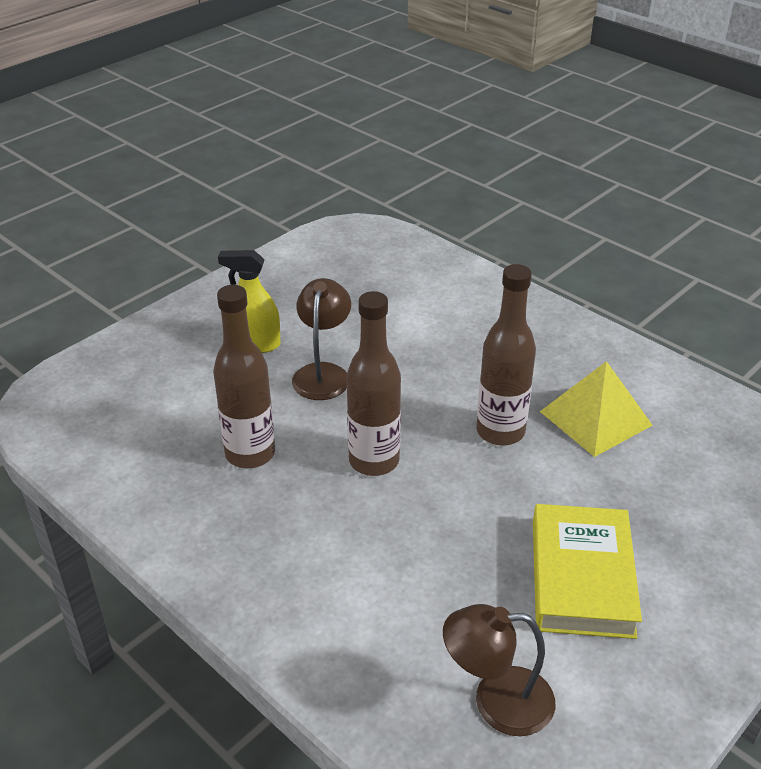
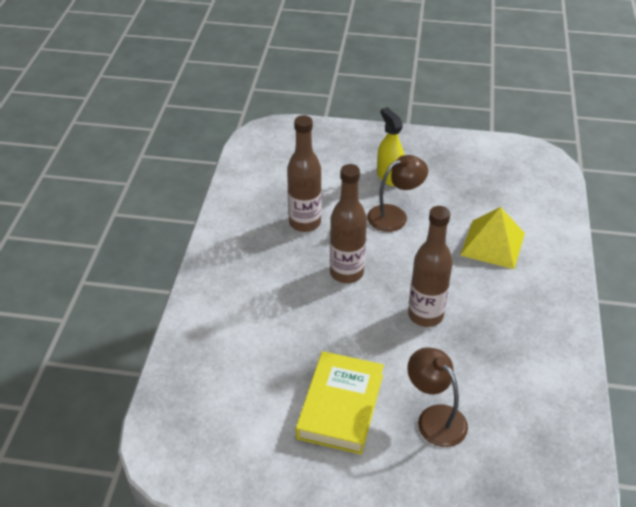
camera: 55 degrees right, 5 degrees up
(497, 701) = (223, 406): brown lamp -> brown lamp (435, 418)
(582, 577) = (340, 406): yellow book -> yellow book turned 45 degrees counterclockwise
(595, 418) = (485, 355): yellow pyramid -> yellow pyramid (493, 244)

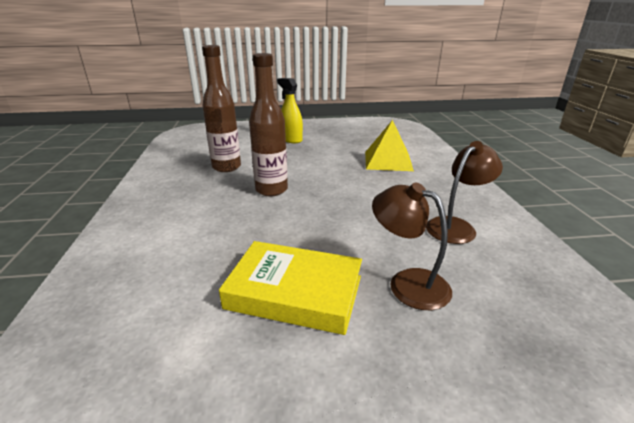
camera: 15 degrees left, 15 degrees down
(340, 406) = (294, 292): yellow book -> yellow book turned 75 degrees counterclockwise
(394, 215) = (302, 156): brown lamp -> brown lamp (456, 226)
(425, 315) = (355, 206): brown bottle -> none

